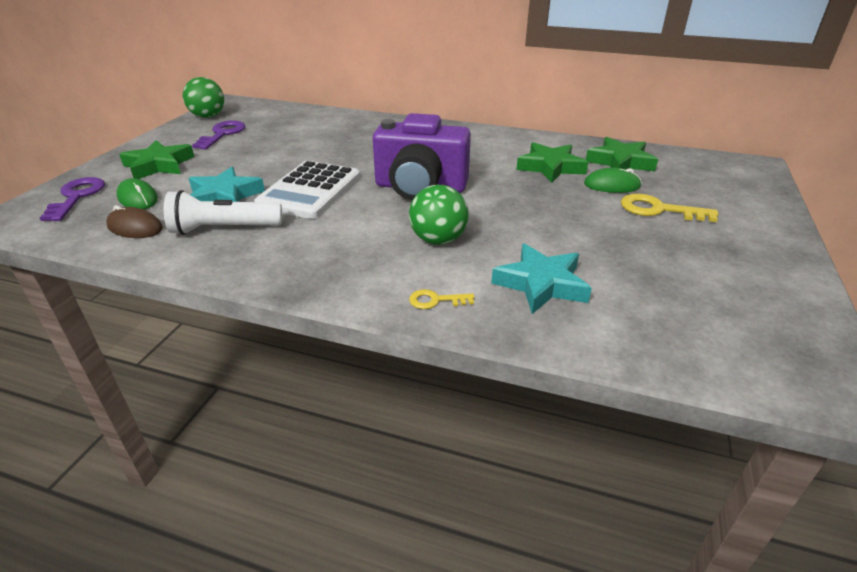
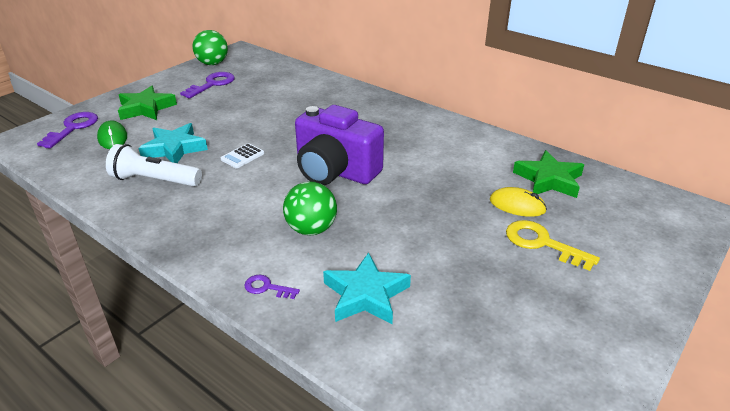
camera: 20 degrees right, 0 degrees up
(135, 227) = (95, 165): brown mouse -> none
(310, 191) = (242, 156): white calculator -> white calculator, size x0.43
(436, 300) = (267, 288): yellow key -> purple key
(550, 167) = (472, 172): green star -> none
(611, 185) = (517, 205): green mouse -> yellow mouse

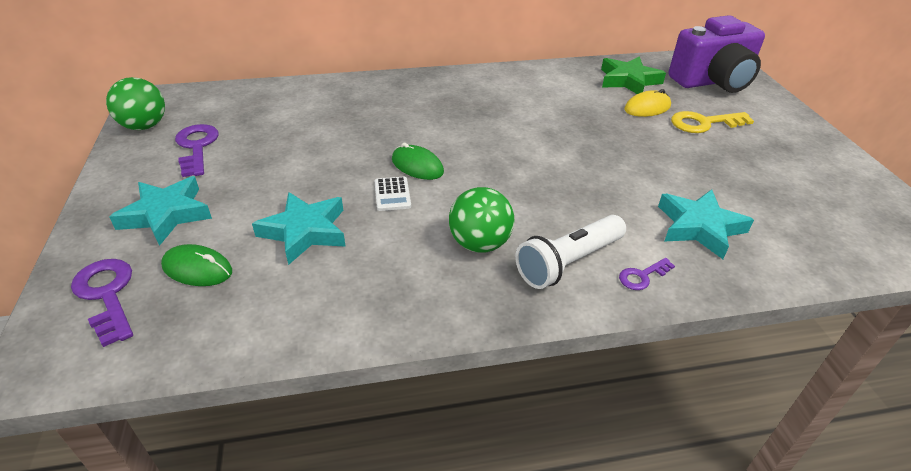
camera: 50 degrees left, 5 degrees up
(146, 108) = (166, 214): green star -> turquoise star
(154, 180) = (355, 273): white flashlight -> white flashlight (568, 262)
(284, 150) = (417, 166): none -> green mouse
(311, 229) = (575, 211): green ball -> green ball (479, 244)
(335, 171) = (495, 157): purple camera -> purple camera (712, 81)

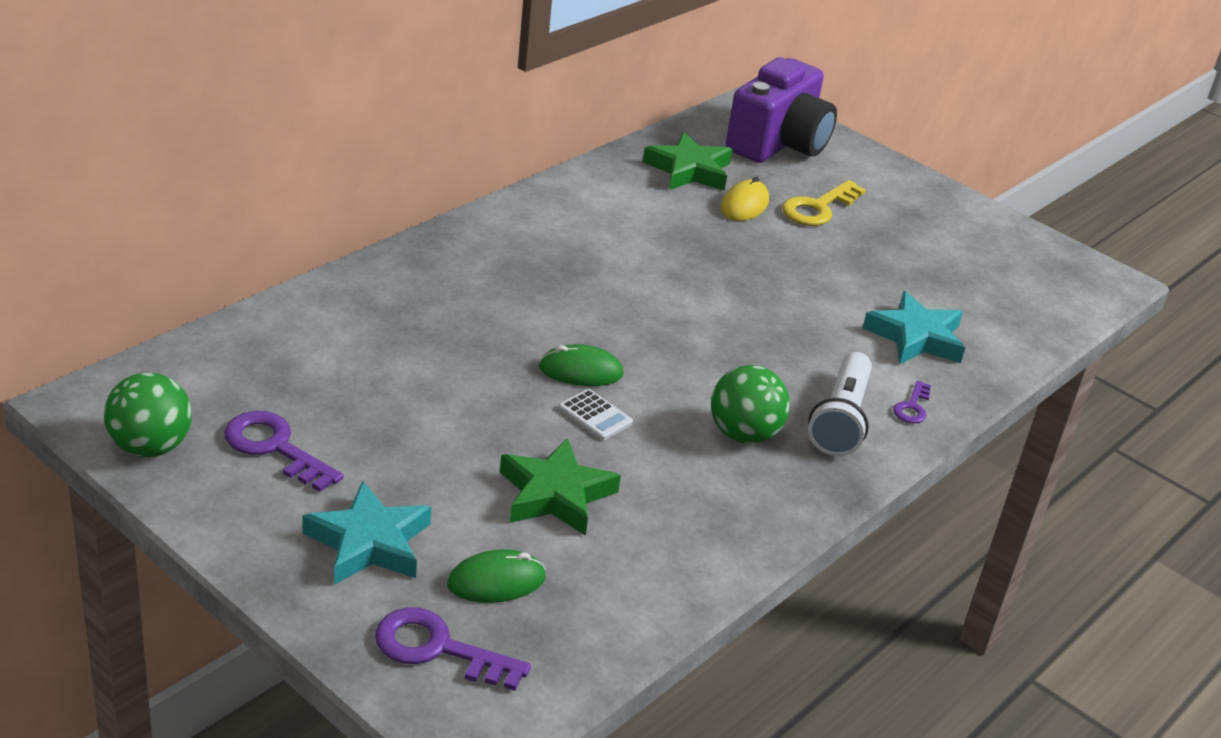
camera: 40 degrees left, 5 degrees down
(305, 231) = (556, 494): turquoise star -> green star

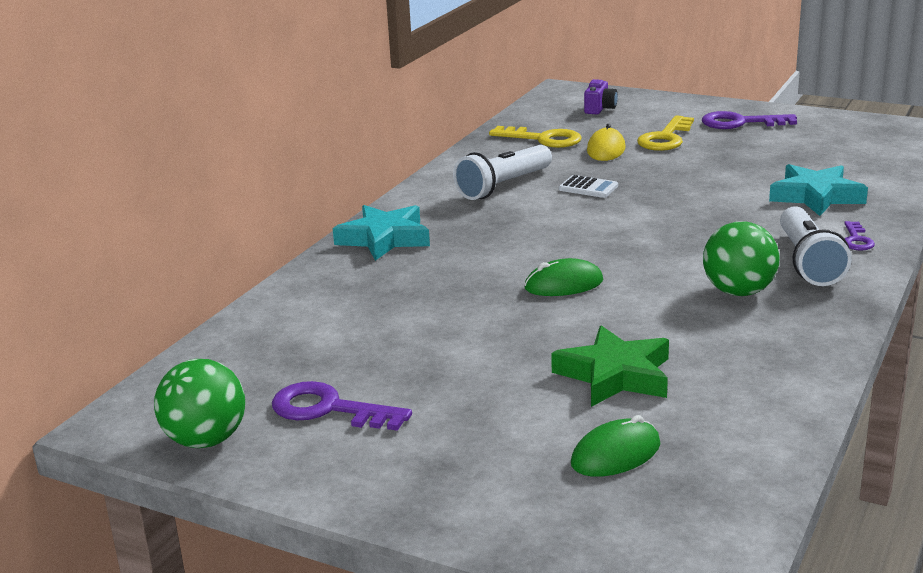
camera: 10 degrees left, 10 degrees down
(369, 543) = (473, 457): turquoise star -> turquoise star (384, 239)
(438, 649) = (605, 523): purple key -> purple key (740, 123)
(595, 416) = (602, 311): white calculator -> white calculator (588, 188)
(605, 224) = (503, 186): none -> white flashlight
(689, 170) = (543, 139): green star -> yellow key
(778, 144) = (600, 109): purple camera -> purple camera, size x0.40

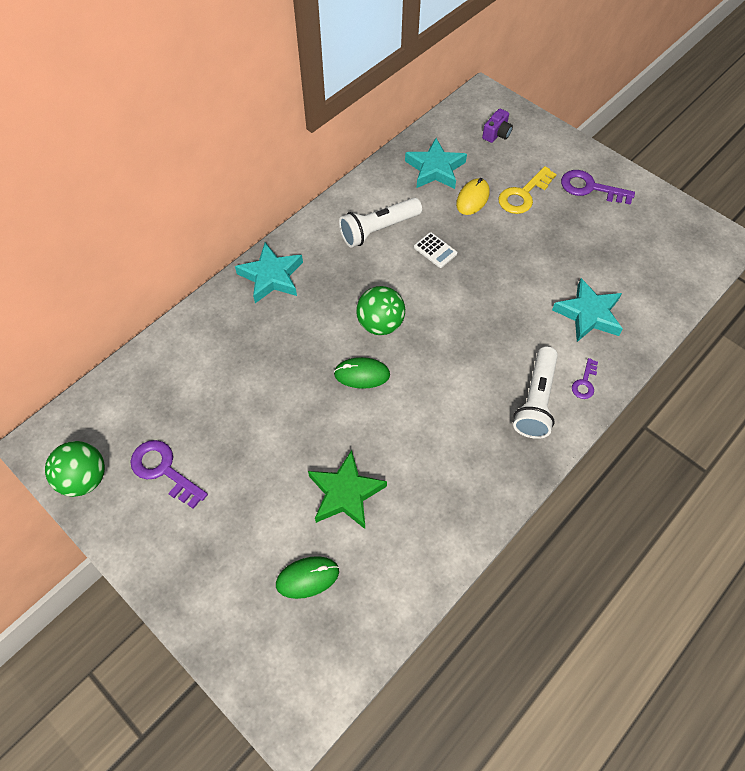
camera: 15 degrees right, 35 degrees up
(543, 139) = (435, 169): yellow key -> turquoise star
(738, 292) = (470, 422): green ball -> green ball (380, 324)

